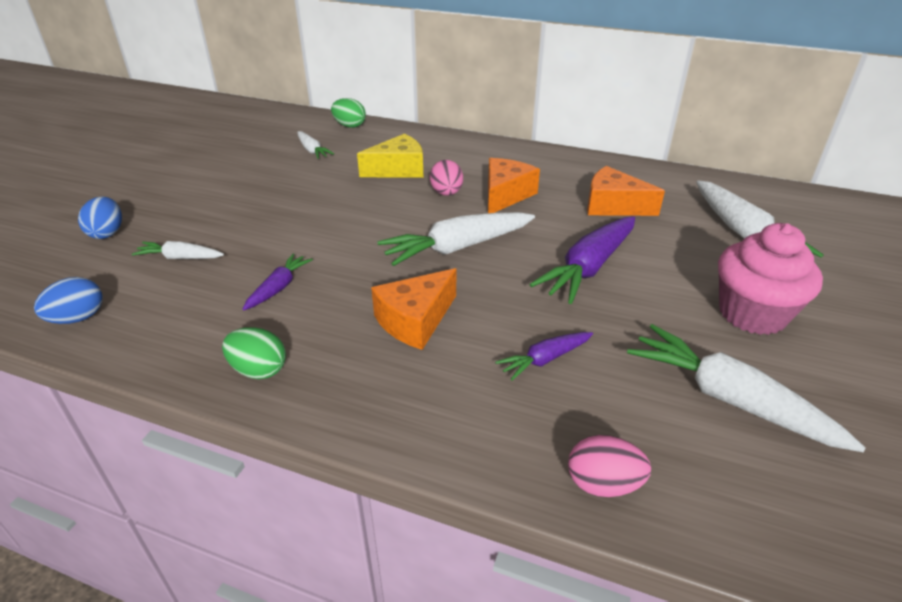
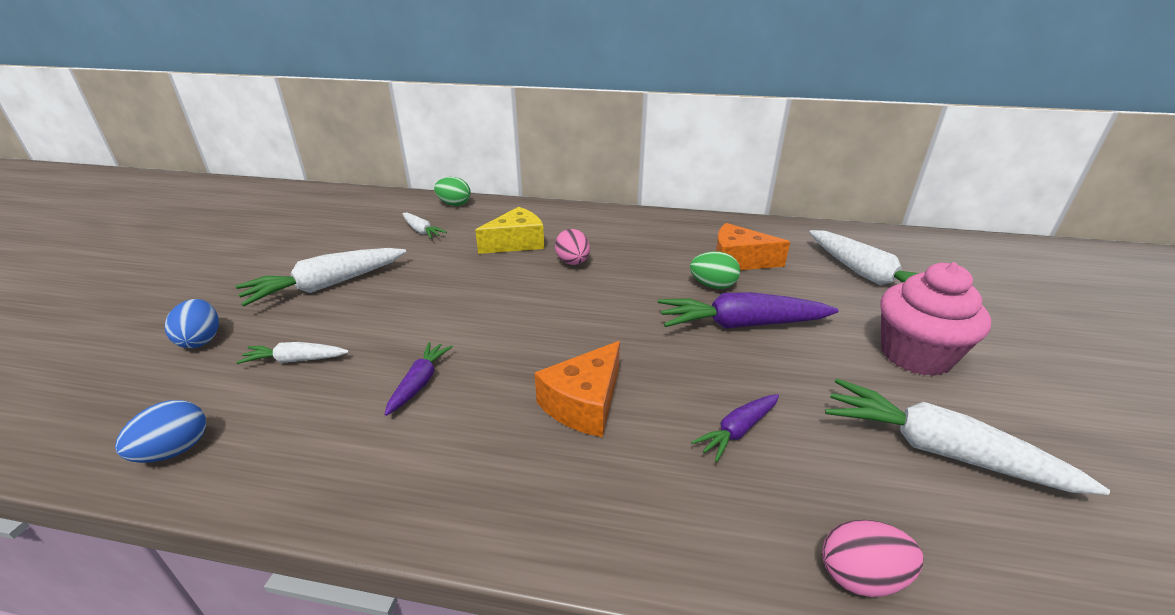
camera: 10 degrees left, 5 degrees down
(259, 370) = (418, 489): green egg -> green egg (713, 285)
(457, 248) = (603, 317): white carrot -> white carrot (327, 285)
(505, 195) = (632, 259): orange cheese -> none
(589, 268) = (741, 325): purple carrot -> purple carrot turned 60 degrees clockwise

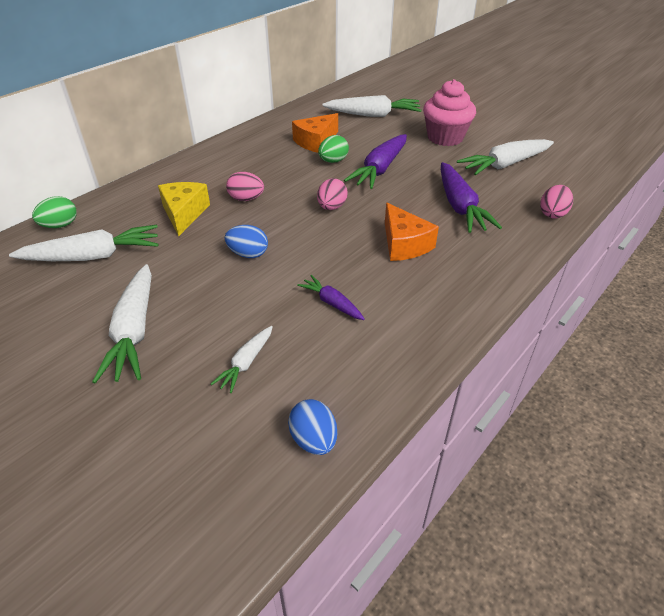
camera: 60 degrees left, 10 degrees up
(201, 340) = (151, 425): blue egg -> blue egg (248, 254)
(421, 231) = (93, 256): white carrot -> white carrot, size x1.86
(612, 318) = (331, 207): none -> pink egg
(738, 431) = (459, 206): purple carrot -> purple carrot, size x1.86

